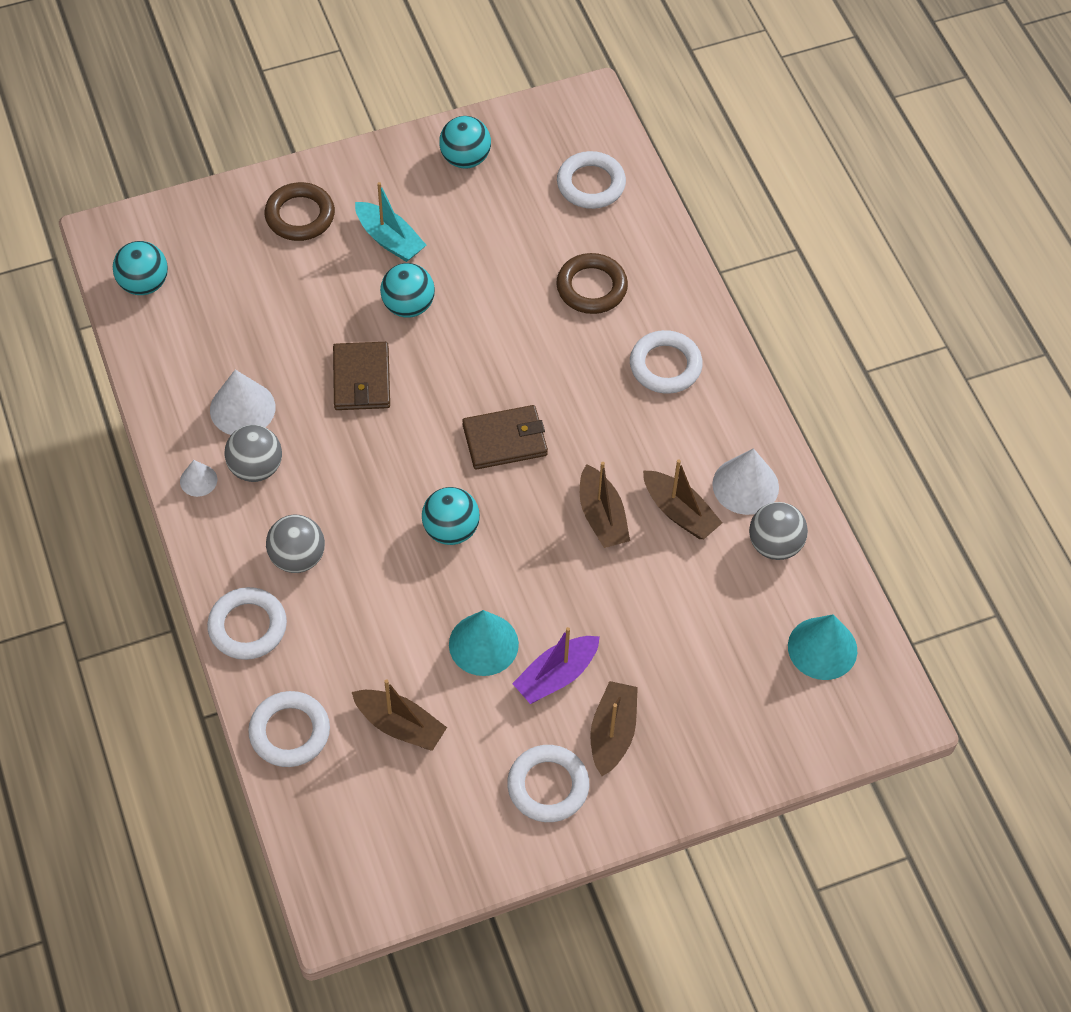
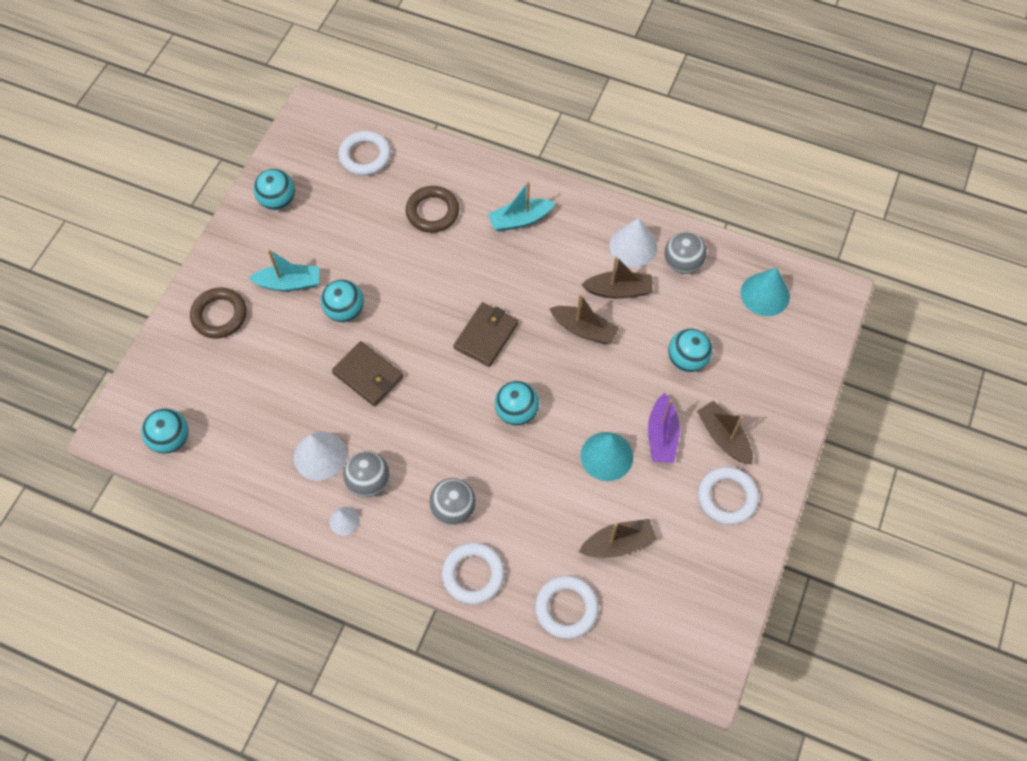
camera: 45 degrees left, 5 degrees up
(665, 366) = (520, 220): white ring -> turquoise boat
(666, 633) = (687, 359): none -> turquoise ball

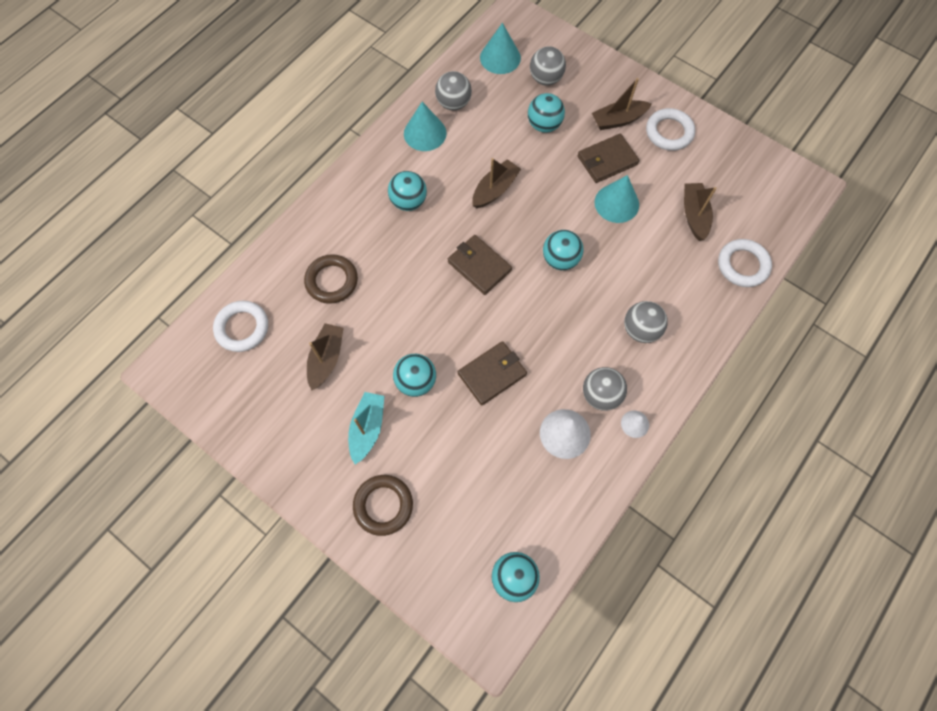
camera: 75 degrees left, 5 degrees up
(278, 201) = (264, 422): turquoise ball -> turquoise ball (408, 201)
(473, 574) = (703, 328): white ring -> none
(520, 220) = (367, 211): turquoise boat -> none
(618, 290) = (465, 155): brown boat -> brown boat (326, 359)
(633, 246) = (425, 133): white cone -> turquoise cone
(662, 435) = (607, 160): purple boat -> brown wallet
(753, 348) = (545, 79): none -> grey ball

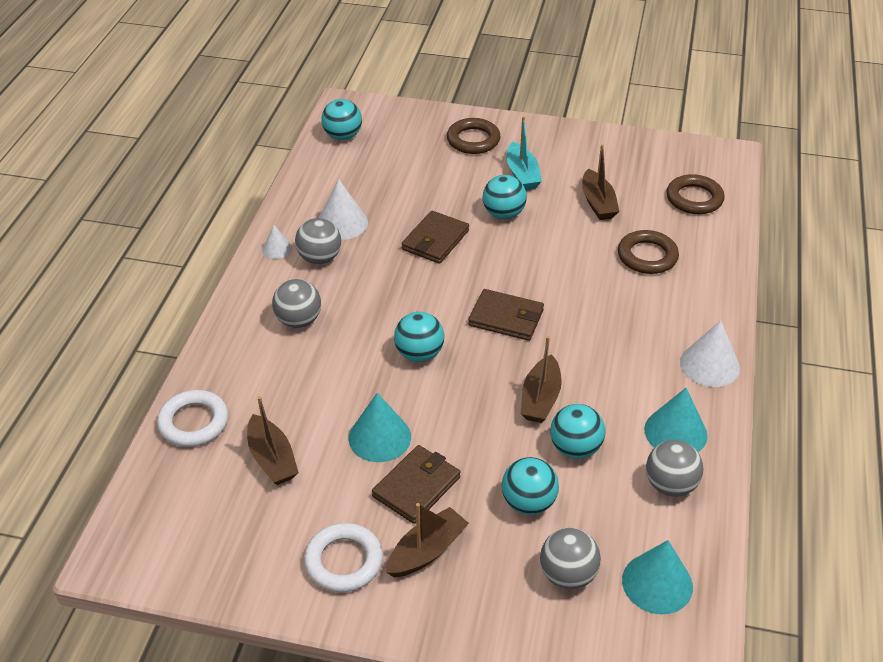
camera: 155 degrees right, 25 degrees down
(242, 328) = (694, 198): white ring -> brown ring
(365, 169) = (709, 365): none -> white cone
(408, 201) = (631, 350): turquoise ball -> turquoise ball (575, 448)

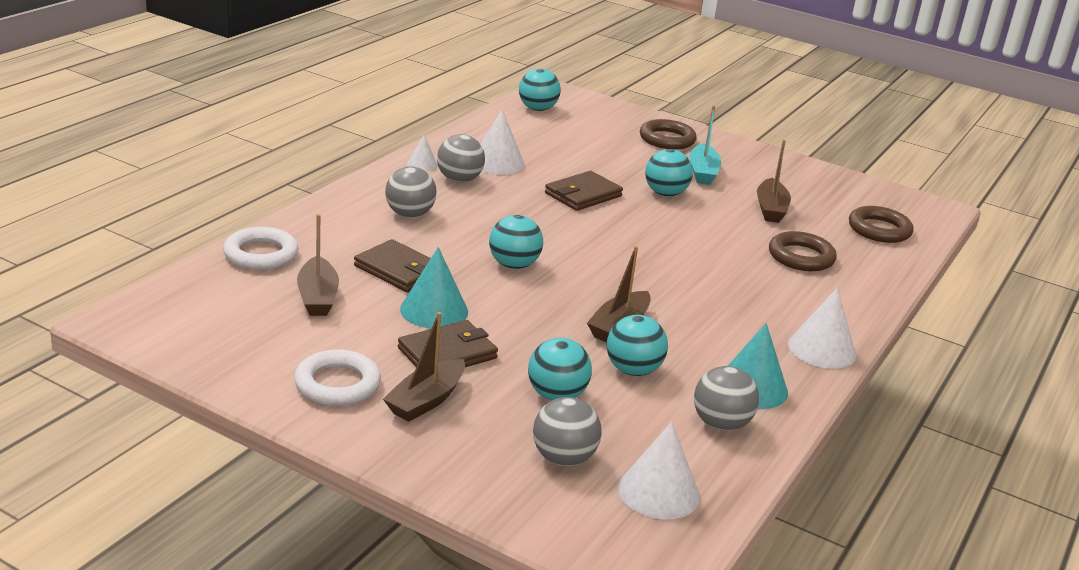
camera: 15 degrees right, 15 degrees down
(427, 551) = (426, 400): brown boat -> brown boat turned 150 degrees clockwise
(506, 318) = (620, 263): brown wallet -> brown wallet (399, 270)
(657, 583) = (658, 492): turquoise cone -> white cone

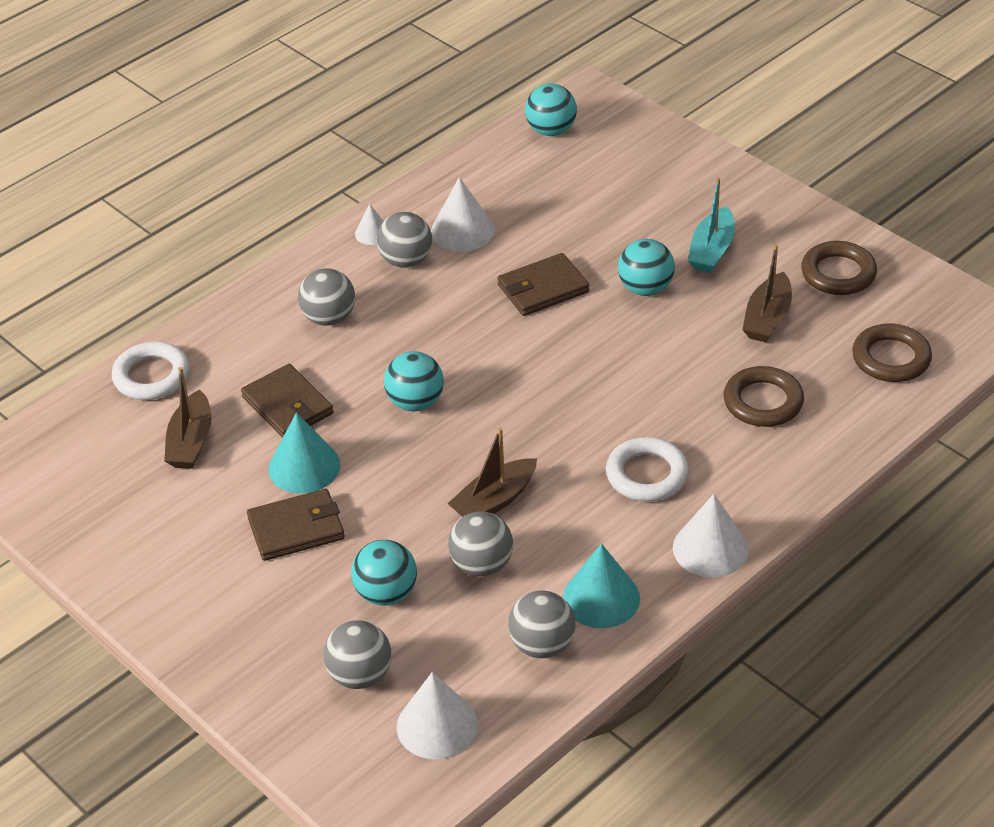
camera: 20 degrees right, 15 degrees up
(337, 384) = (173, 563): white ring -> white ring (647, 474)
(426, 400) = (253, 590): brown boat -> none
(633, 370) = (481, 565): turquoise ball -> grey ball
(667, 139) = (694, 188): brown ring -> brown ring (838, 273)

